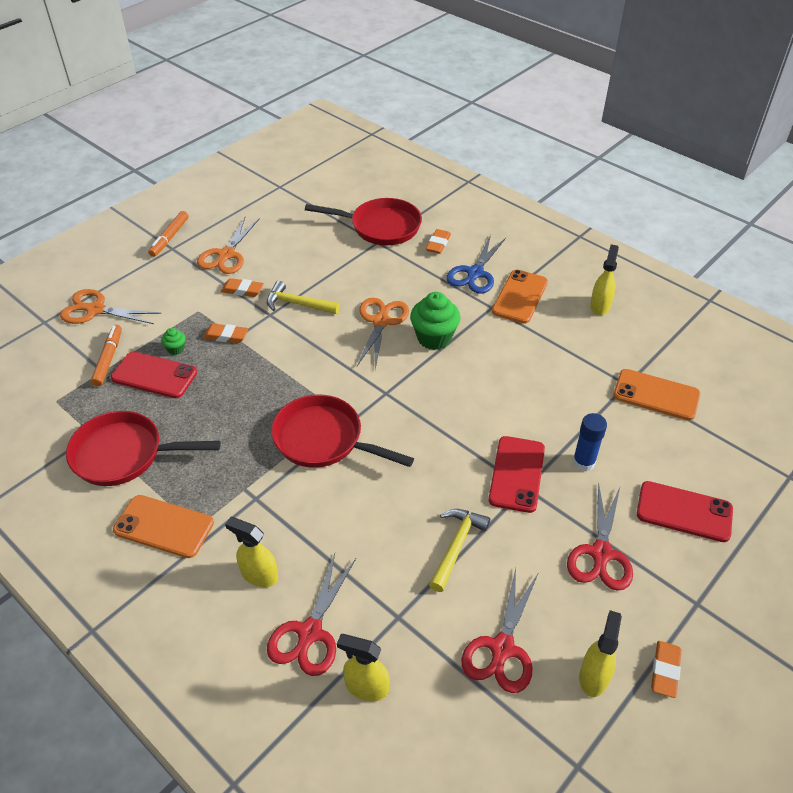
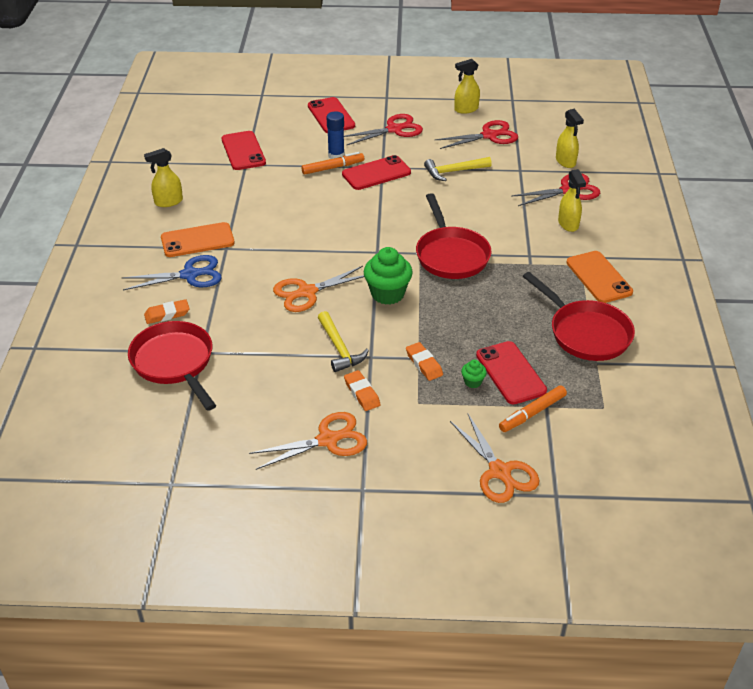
camera: 130 degrees left, 5 degrees down
(169, 238) = (349, 505): orange marker -> orange marker (333, 168)
(434, 338) = (294, 258): green cupcake -> green cupcake (387, 294)
(656, 395) = (243, 151): orange phone -> red phone
(665, 671) = (436, 94): orange eraser -> none

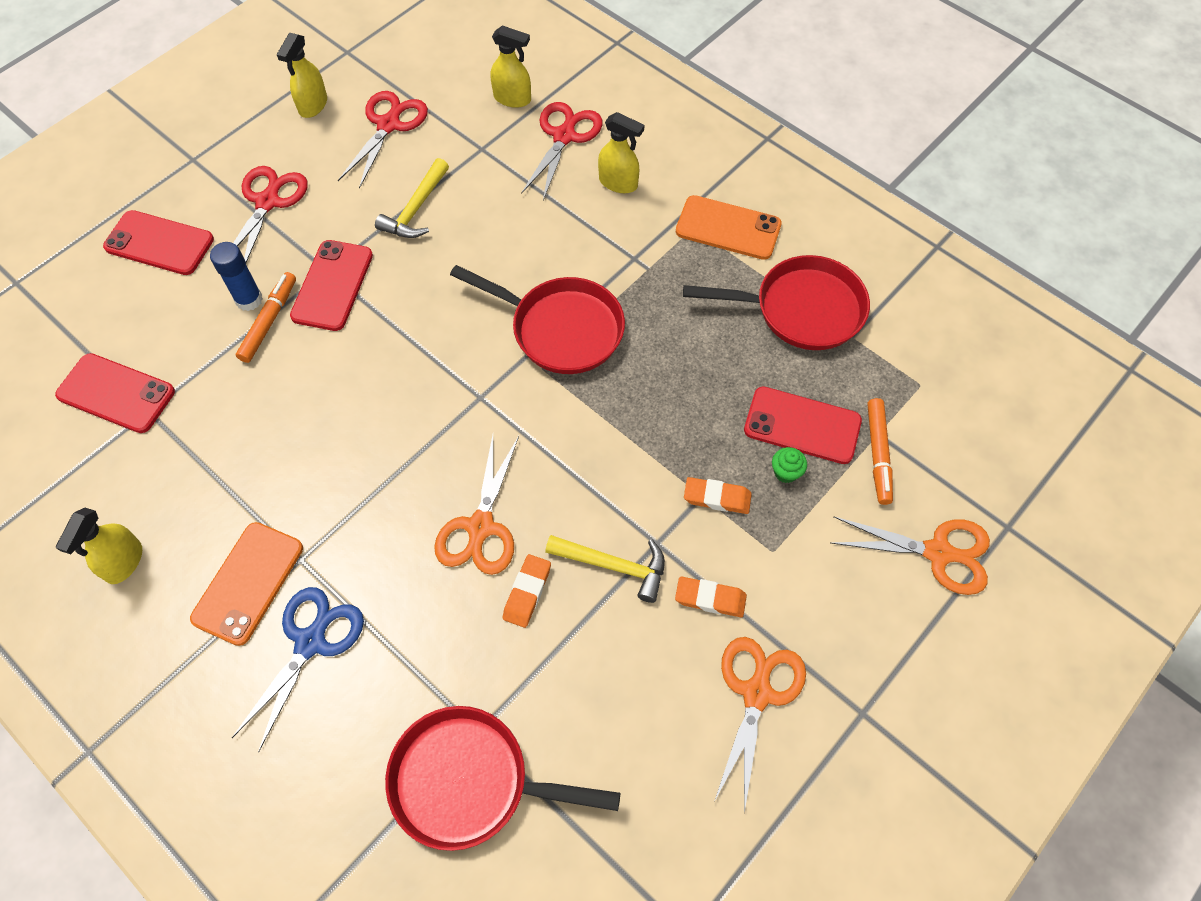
camera: 50 degrees left, 20 degrees up
(167, 314) = (364, 726): orange eraser -> orange eraser (527, 592)
(387, 294) = (566, 443): green cupcake -> none

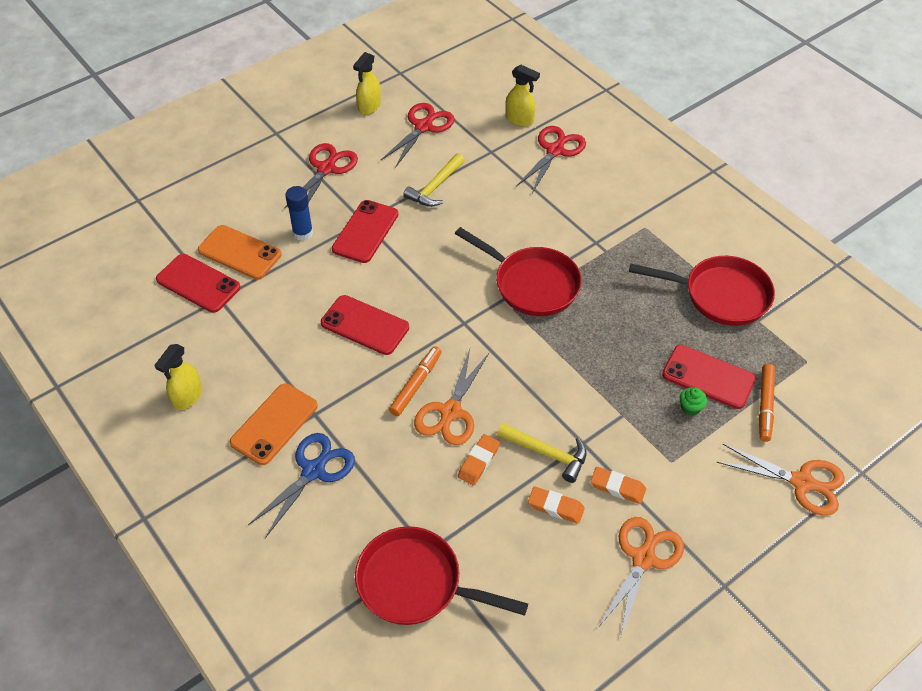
camera: 10 degrees right, 10 degrees down
(159, 243) = (243, 187): red phone -> red phone (365, 325)
(269, 321) = (315, 250): orange marker -> orange marker (416, 384)
(618, 183) = (592, 188): yellow spray bottle -> none
(717, 498) = (633, 418): orange eraser -> orange eraser (555, 507)
(728, 228) = (672, 230): orange phone -> orange phone (239, 252)

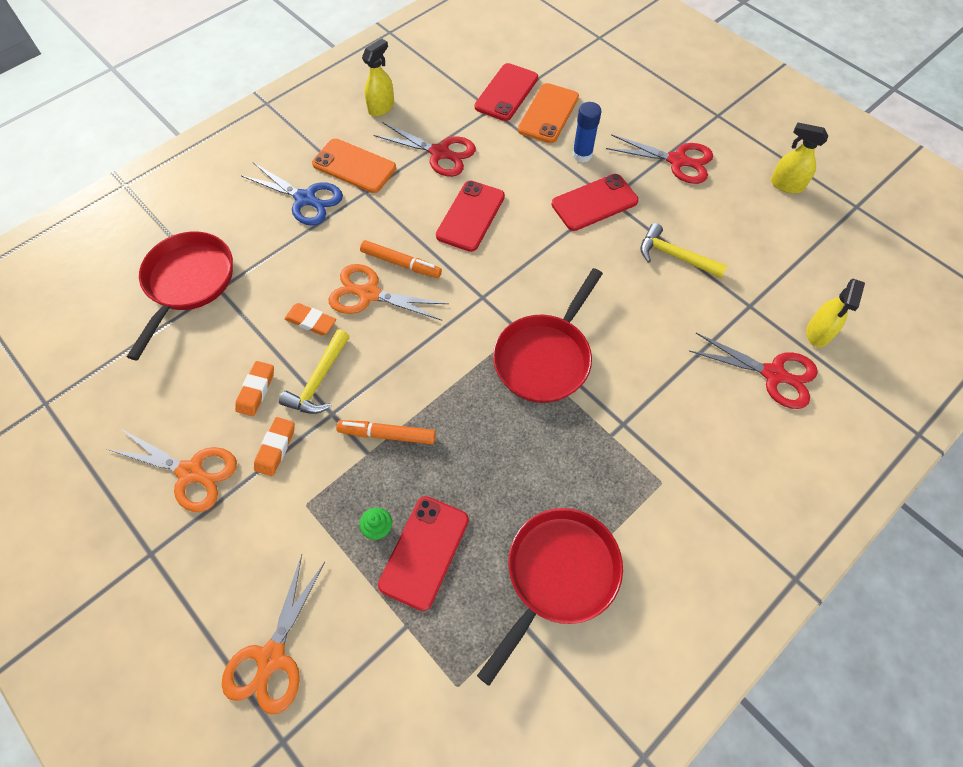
camera: 85 degrees right, 10 degrees up
(187, 397) = (381, 107): yellow spray bottle -> yellow spray bottle turned 105 degrees clockwise
(365, 231) = (594, 202): red phone -> red phone turned 45 degrees counterclockwise
(423, 127) = (770, 237): red scissors -> red scissors (439, 153)
(720, 295) = (558, 575): red pan -> red pan turned 150 degrees counterclockwise
(765, 406) = (383, 621): orange marker -> orange marker (387, 434)

